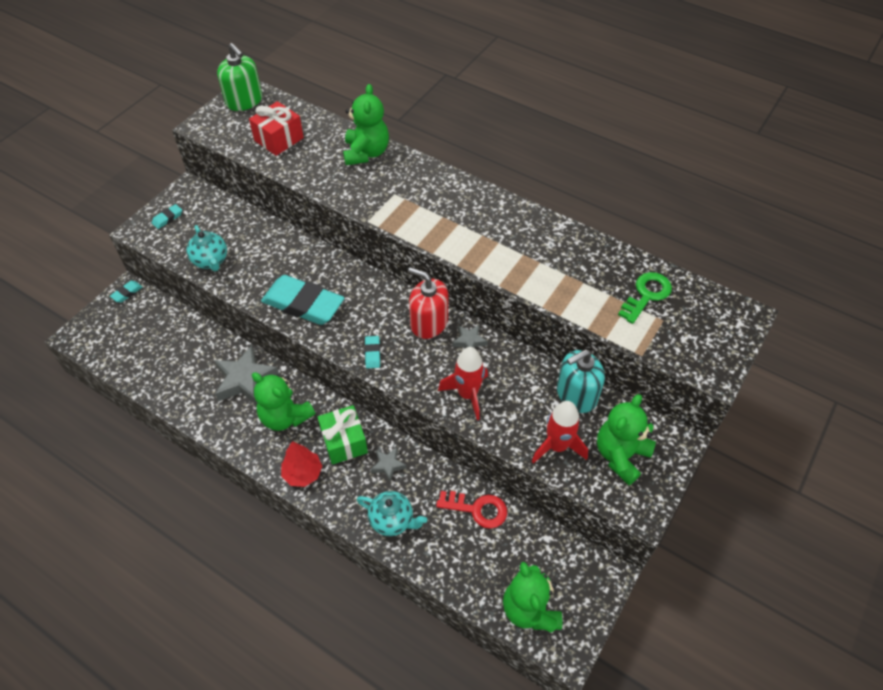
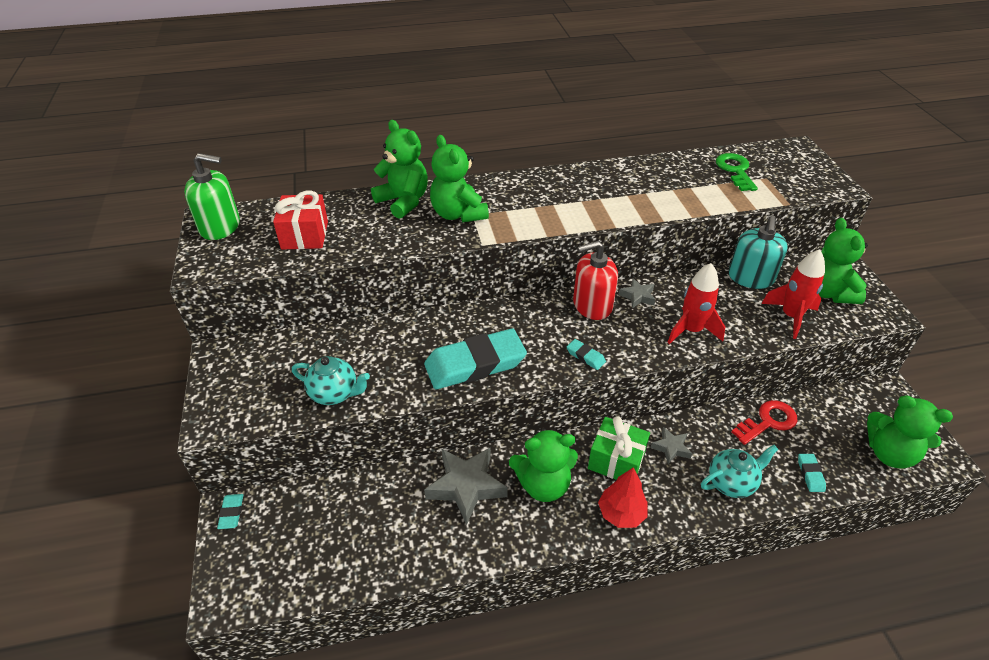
camera: 45 degrees left, 10 degrees down
(167, 218) = (231, 391): turquoise eraser -> turquoise eraser (810, 474)
(385, 187) = (458, 214): none -> green teddy bear

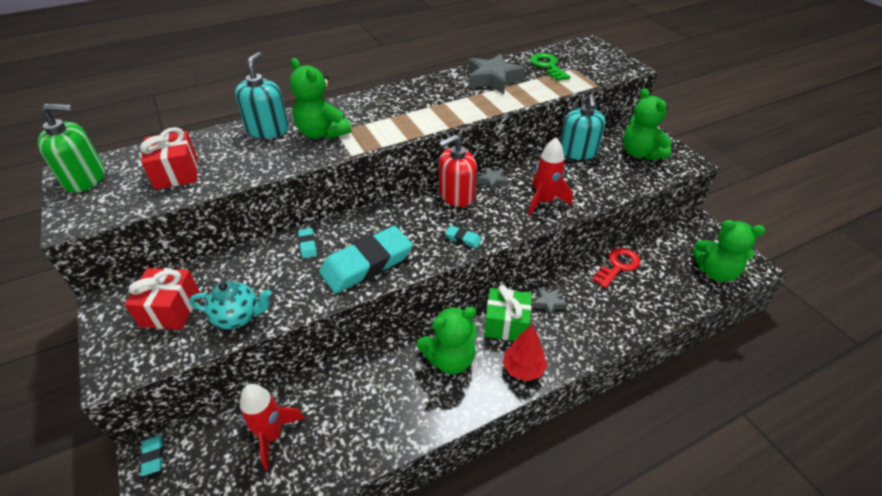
camera: 15 degrees left, 0 degrees up
(274, 373) = (171, 309): none -> red gift
(403, 201) = (268, 129): green teddy bear -> turquoise soap dispenser
(466, 486) = (381, 376): grey star -> grey star (492, 79)
(731, 483) = (605, 322): turquoise teapot -> none
(790, 316) = (618, 176): red rocket -> red rocket (272, 435)
(810, 474) = (662, 301): turquoise eraser -> turquoise eraser (307, 245)

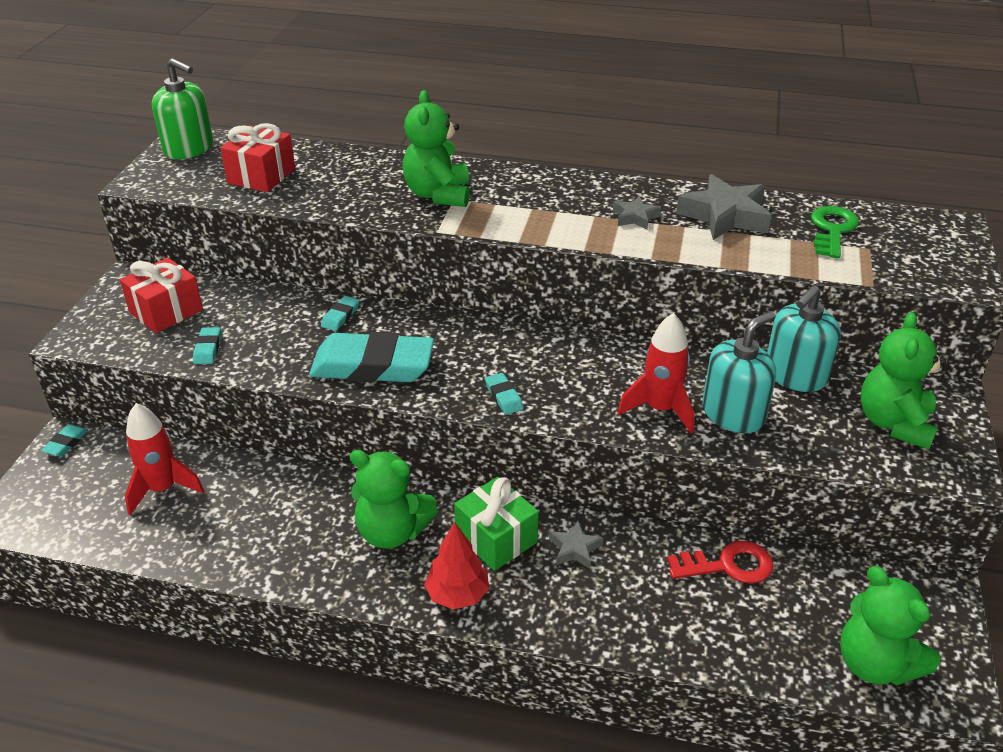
camera: 40 degrees right, 5 degrees down
(238, 317) = (208, 349): turquoise teapot -> turquoise eraser
(268, 129) = (390, 168): turquoise soap dispenser -> turquoise soap dispenser (733, 413)
(456, 195) = (558, 346): red soap dispenser -> none
(492, 181) = (623, 353): grey star -> grey star (635, 217)

